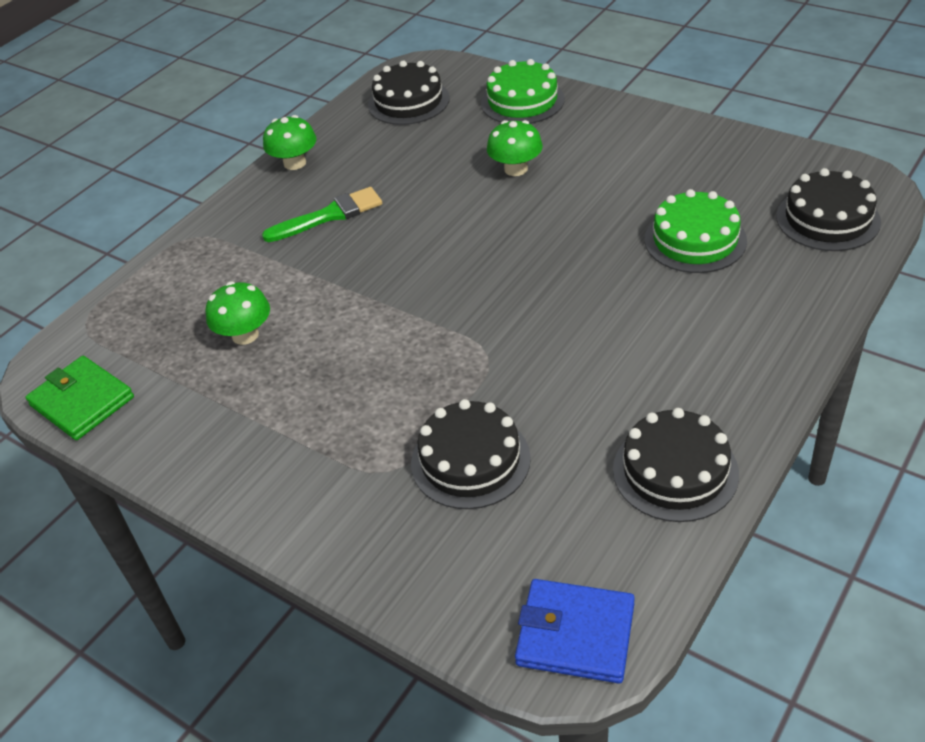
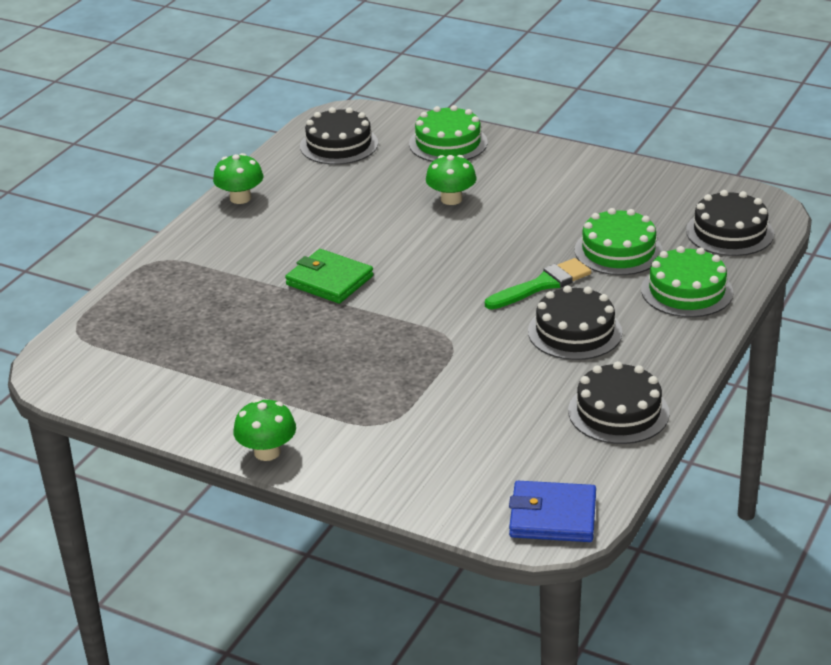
camera: 10 degrees left, 10 degrees down
(82, 401) = (94, 388): green wallet -> green wallet (329, 280)
(245, 335) = (230, 334): green mushroom -> green mushroom (267, 452)
(329, 215) = (285, 240): green brush -> green brush (542, 285)
(470, 460) = (450, 413): black cake -> black cake (575, 332)
(772, 297) = (686, 291): none -> green cake

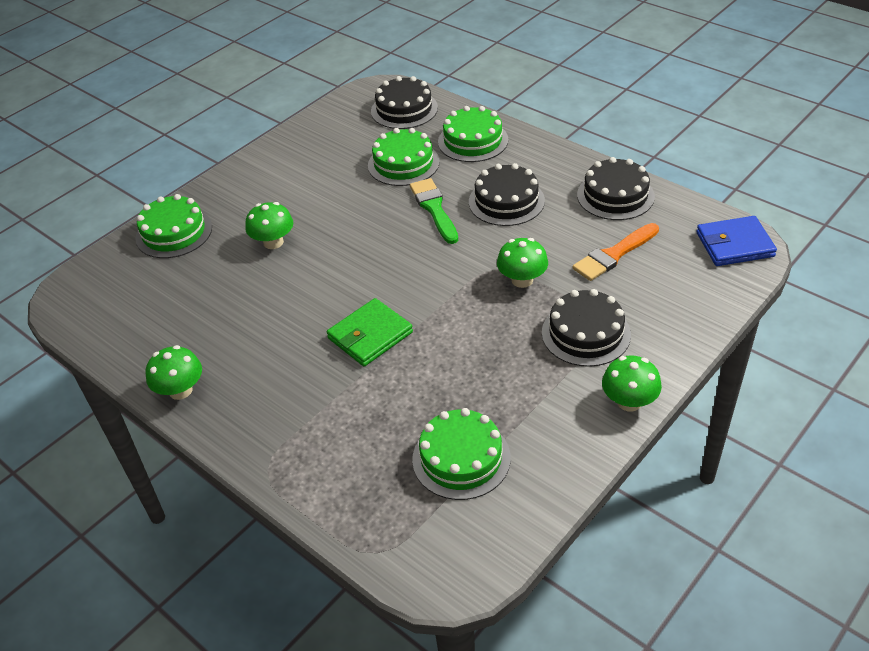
camera: 75 degrees left, 10 degrees up
(180, 358) = (461, 458): none -> green cake
(339, 145) = (124, 306): black cake -> black cake (586, 333)
(437, 361) = (522, 280): none -> green mushroom
(502, 421) = (614, 254): none -> orange brush
(552, 516) = (734, 244): blue wallet -> blue wallet turned 60 degrees clockwise

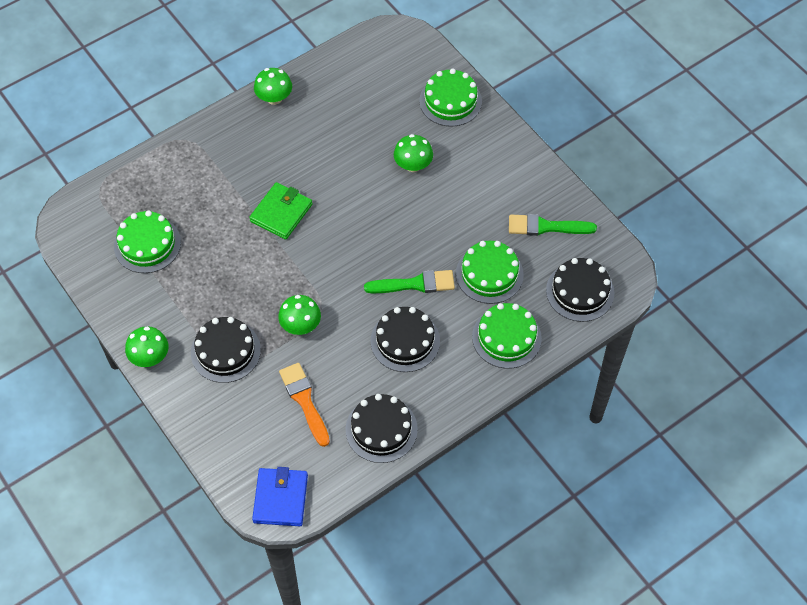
camera: 100 degrees right, 15 degrees up
(334, 140) = (546, 227): none -> green brush
(370, 335) = (281, 213): green wallet -> green wallet turned 60 degrees clockwise

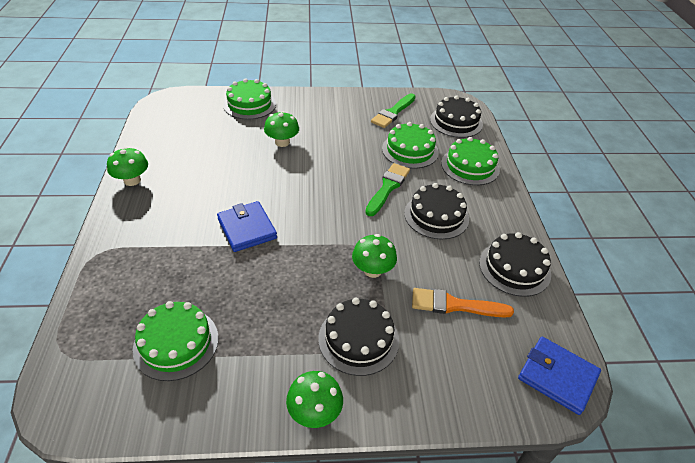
camera: 60 degrees left, 15 degrees down
(281, 213) = (247, 228): green wallet -> blue wallet

